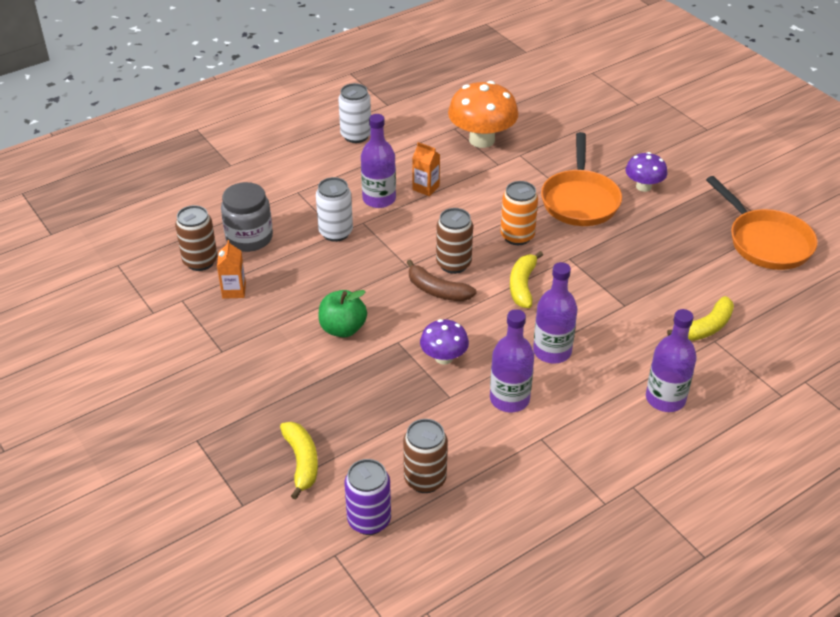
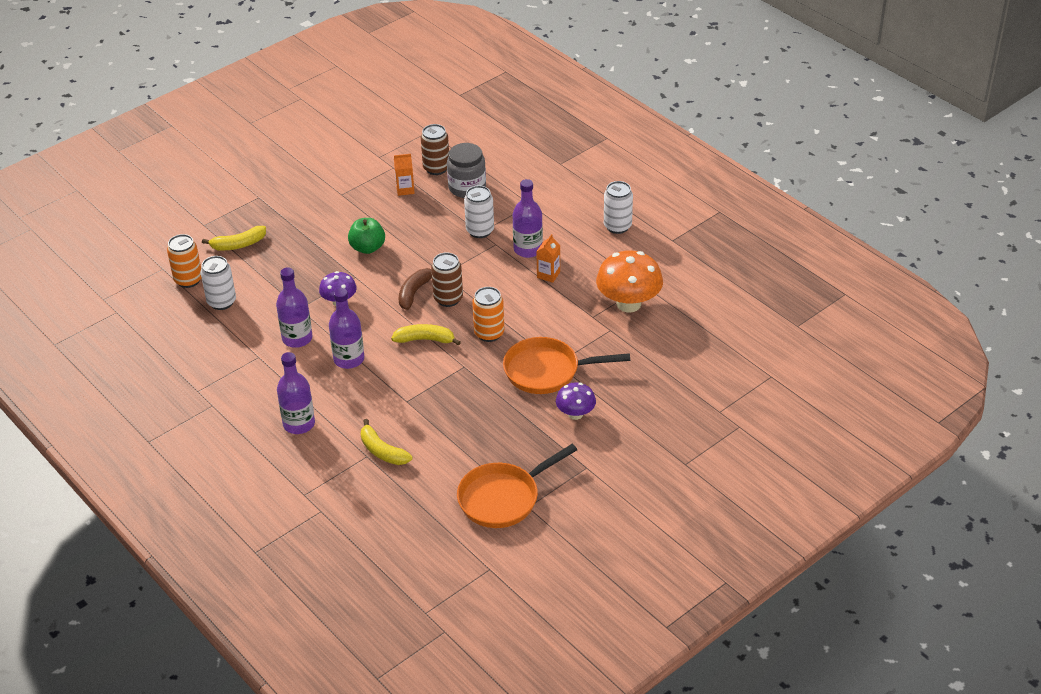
camera: 85 degrees right, 0 degrees up
(369, 520) = (188, 280): purple can -> orange can
(425, 479) = (221, 302): brown can -> white can

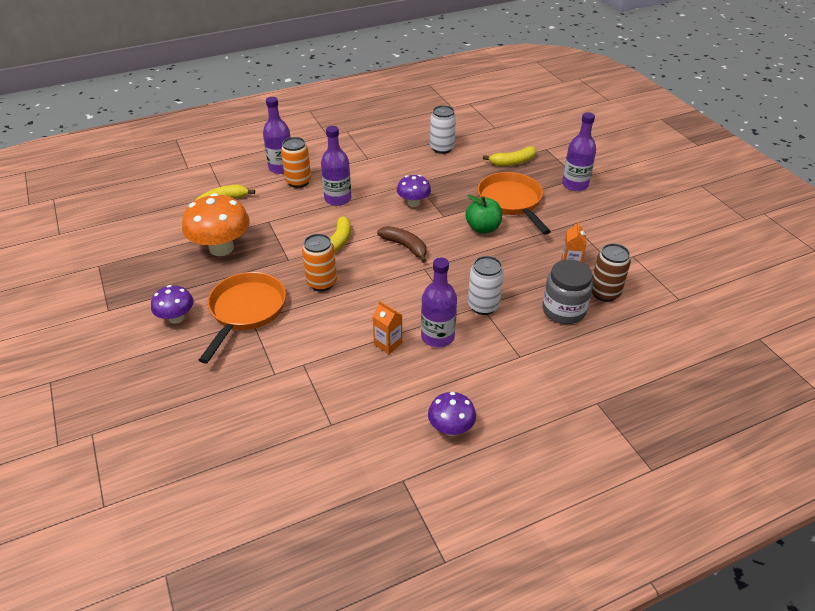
camera: 105 degrees right, 0 degrees up
(188, 280) = (476, 136): orange can -> orange can (298, 182)
(238, 244) = (513, 162): yellow banana -> yellow banana turned 105 degrees counterclockwise
(297, 338) = (378, 177): purple bottle -> purple bottle (575, 184)
(448, 299) = (385, 265): brown can -> none
(503, 498) = (119, 253): orange pan -> orange pan (511, 202)
(617, 226) = (451, 428): white can -> purple mushroom
(628, 304) = (306, 400): orange mushroom -> orange mushroom (221, 248)

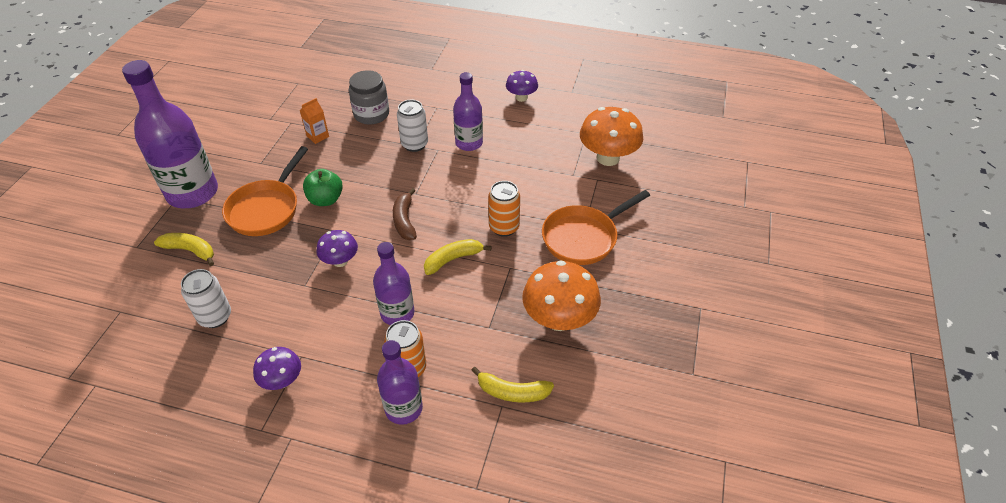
camera: 140 degrees left, 5 degrees up
(176, 318) = (643, 264): purple mushroom -> purple mushroom (282, 380)
(281, 405) = (608, 158): none -> orange mushroom
(388, 344) = (505, 156): orange carton -> none
(575, 184) = (192, 193): purple bottle -> purple bottle, size x1.72
(604, 293) = (330, 109): brown can -> none

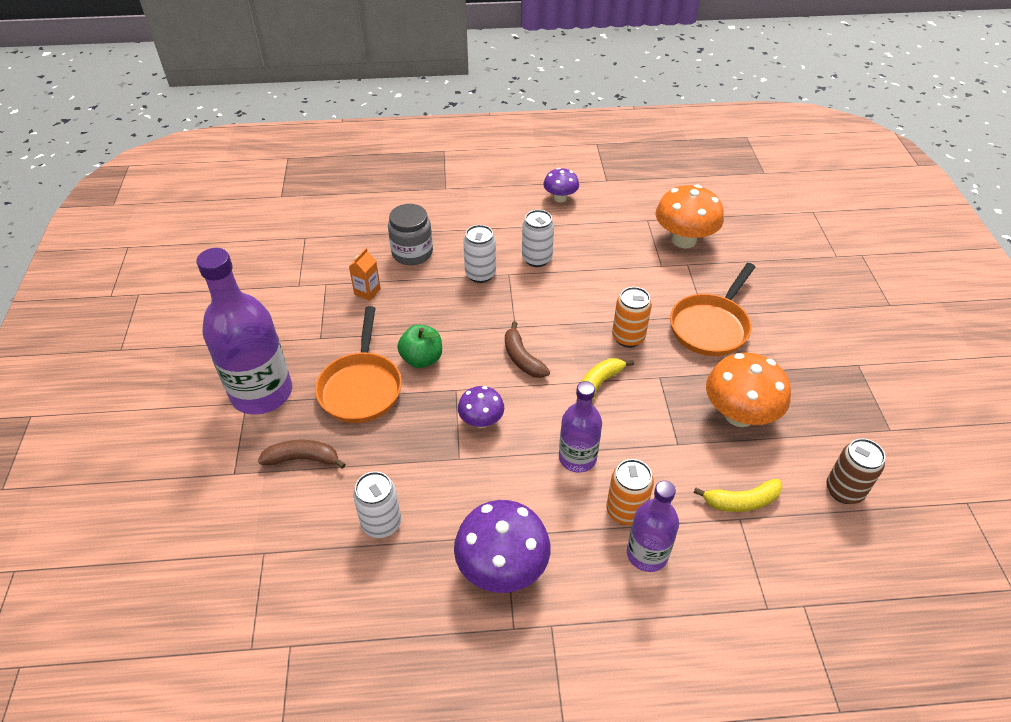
camera: 20 degrees left, 0 degrees up
(190, 250) = (303, 459): yellow banana -> brown banana
(282, 380) = (502, 568): purple mushroom -> purple mushroom, size x1.76
(469, 143) = (537, 259): purple bottle -> white can
(612, 413) = (844, 490): none -> brown can

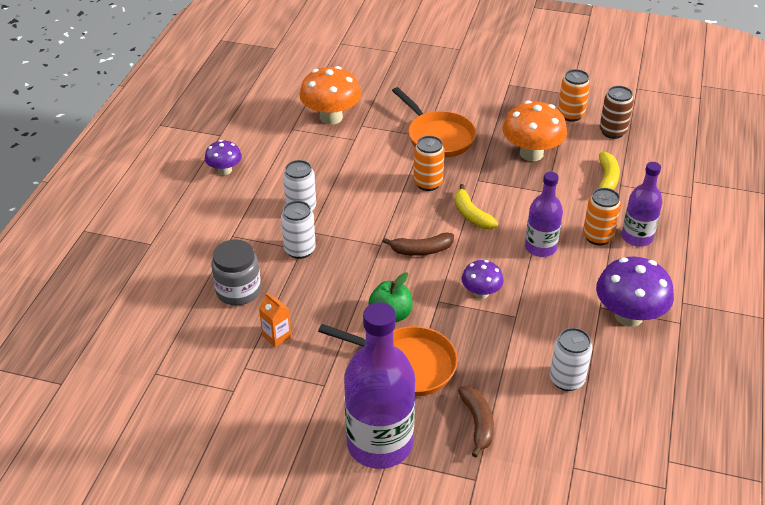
camera: 70 degrees left, 5 degrees down
(303, 459) = (477, 423): brown banana -> brown banana turned 150 degrees clockwise
(845, 438) = (570, 115): none -> orange can

